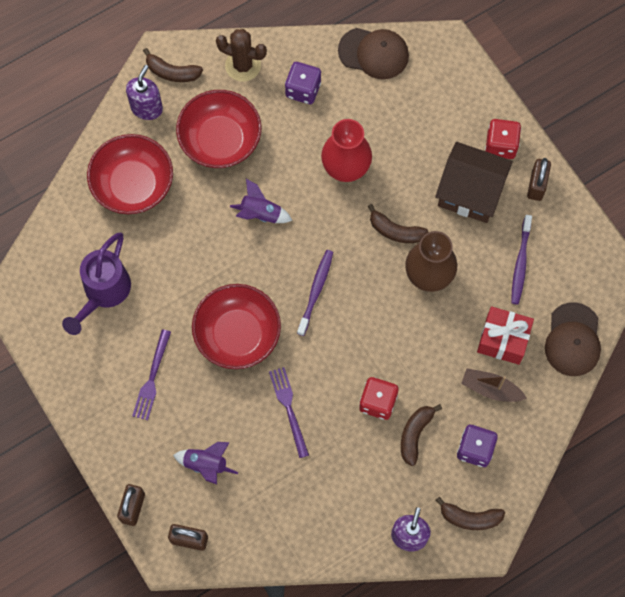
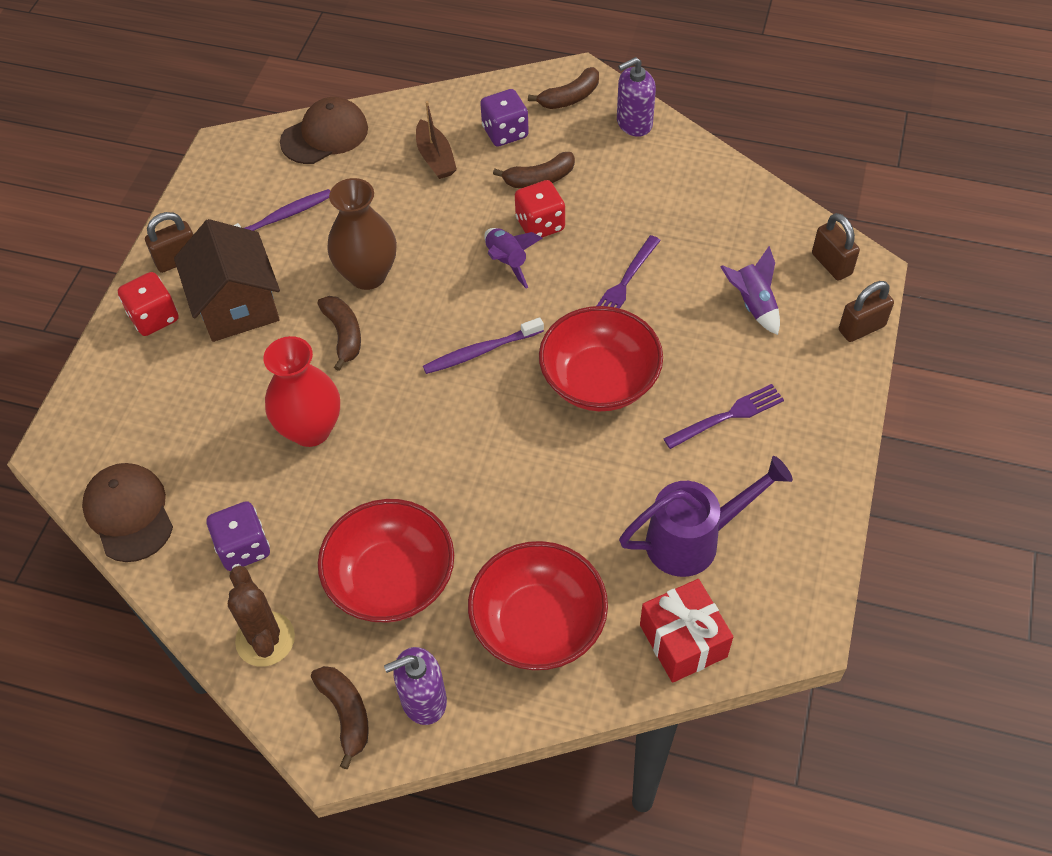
camera: 130 degrees left, 15 degrees down
(260, 214) = (444, 466): purple rocket -> purple rocket (507, 262)
(470, 518) = (570, 97): brown banana -> brown banana turned 90 degrees clockwise
(503, 340) = (377, 180): red gift -> red gift (683, 641)

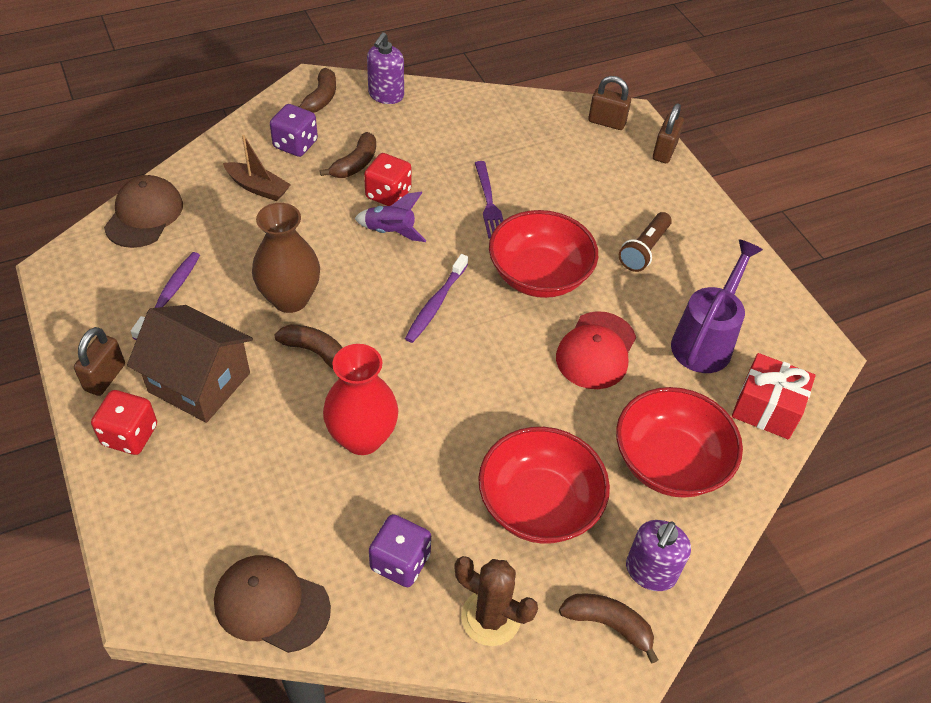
camera: 45 degrees left, 5 degrees down
(578, 482) = (596, 350): none -> red cap
(728, 416) = (644, 250): purple fork -> brown flashlight
(753, 304) = (586, 172): purple rocket -> none

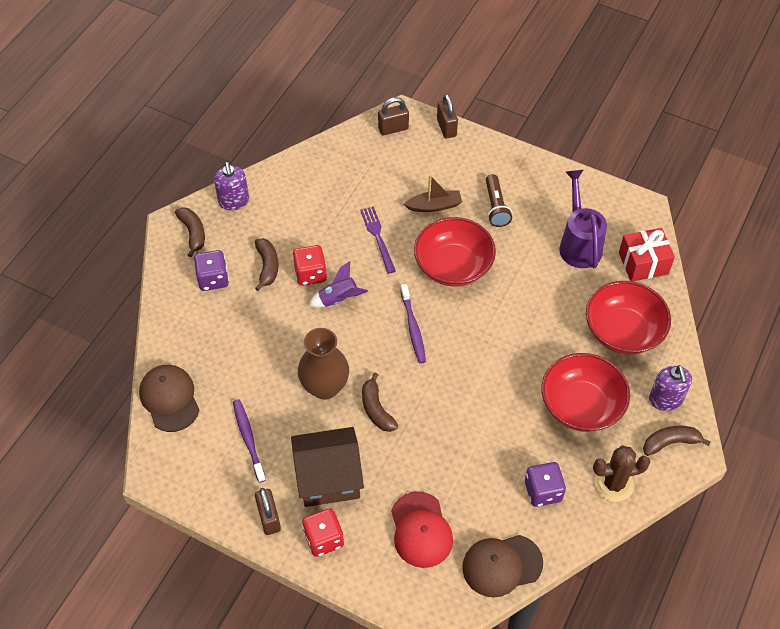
camera: 35 degrees left, 5 degrees up
(258, 187) = (223, 327): brown boat -> brown boat (434, 206)
(316, 353) = (376, 409): brown banana -> brown banana turned 105 degrees counterclockwise
(362, 438) = (454, 439): red vase -> none
(489, 203) = (377, 237): purple fork -> purple fork turned 150 degrees counterclockwise
(596, 350) = (528, 292): red cap -> red cap (421, 530)

